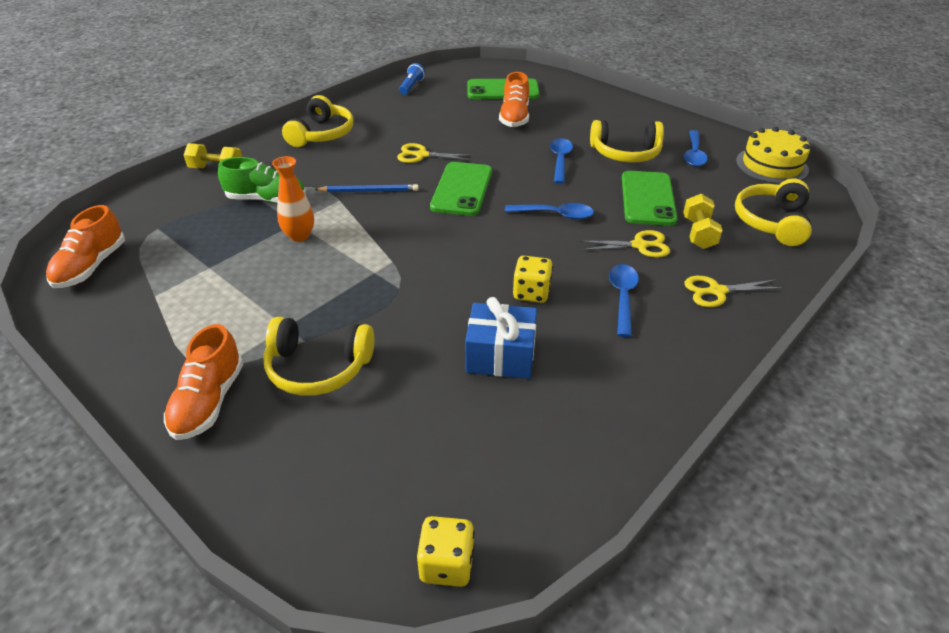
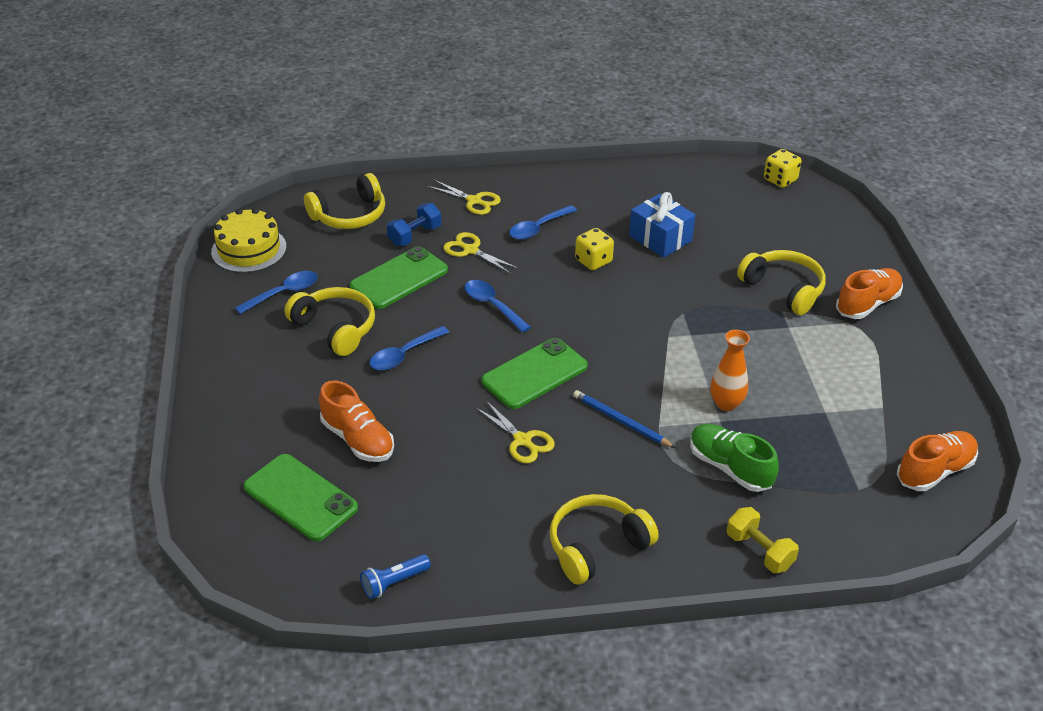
camera: 140 degrees left, 0 degrees up
(514, 117) = (358, 439): orange shoe -> orange shoe turned 90 degrees clockwise
(698, 233) = (415, 235): yellow dumbbell -> blue dumbbell

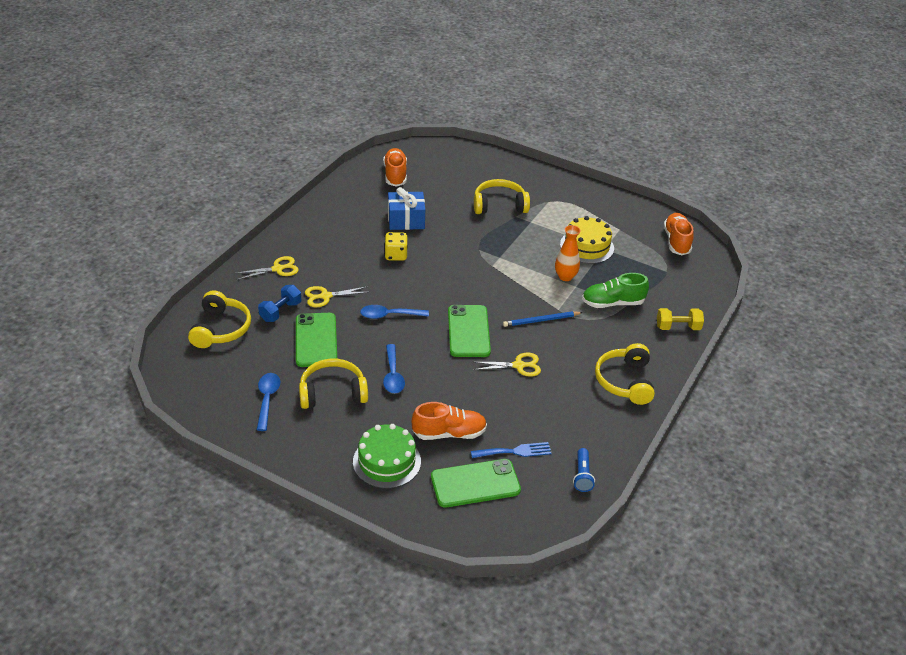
camera: 55 degrees left, 0 degrees up
(249, 249) = (197, 394): yellow cake -> yellow cake (587, 246)
(273, 415) = (387, 461): none -> green cake
(379, 505) = (515, 451): none -> blue fork
(415, 235) = (280, 311): blue dumbbell -> blue dumbbell turned 45 degrees clockwise
(538, 228) = (338, 258): blue spoon -> none
(780, 180) = (408, 151): yellow dice -> none
(867, 304) = (542, 187): orange shoe -> orange shoe (395, 175)

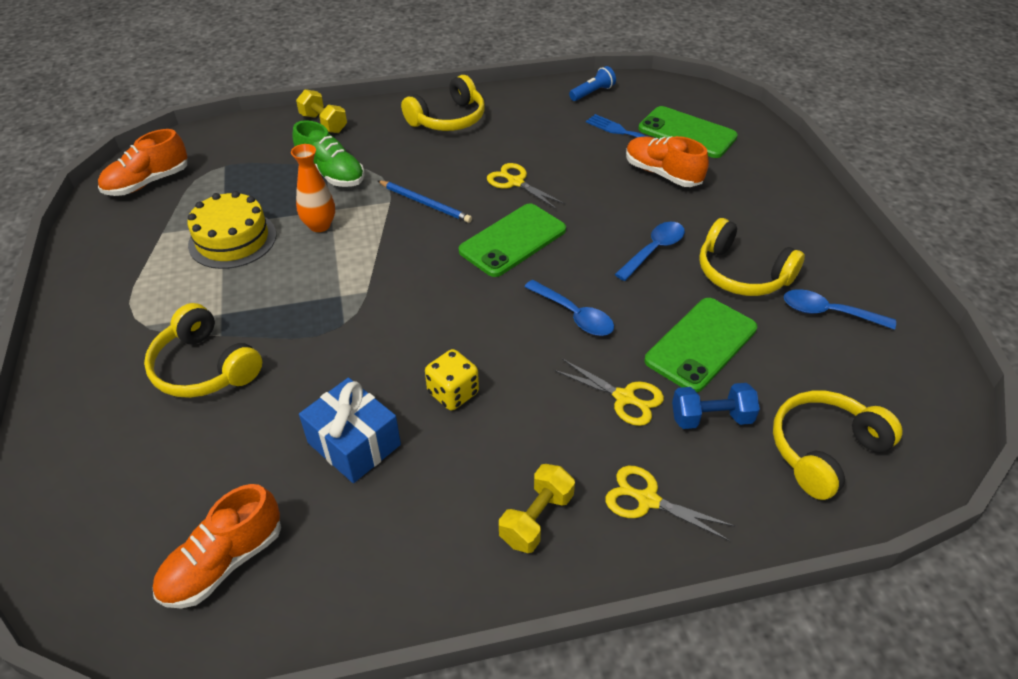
camera: 130 degrees left, 5 degrees up
(267, 399) = (828, 312): blue spoon -> blue spoon turned 60 degrees clockwise
(311, 240) = (536, 519): none -> yellow dumbbell
(387, 461) = (749, 187): green cake -> none

